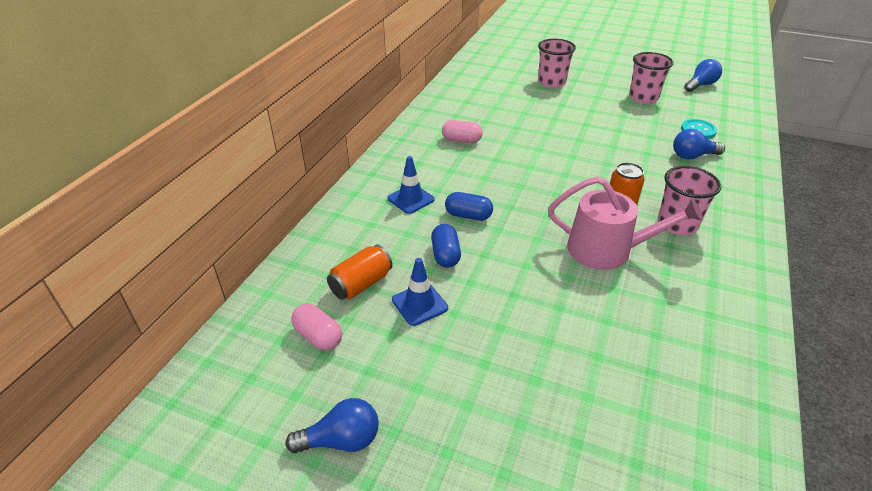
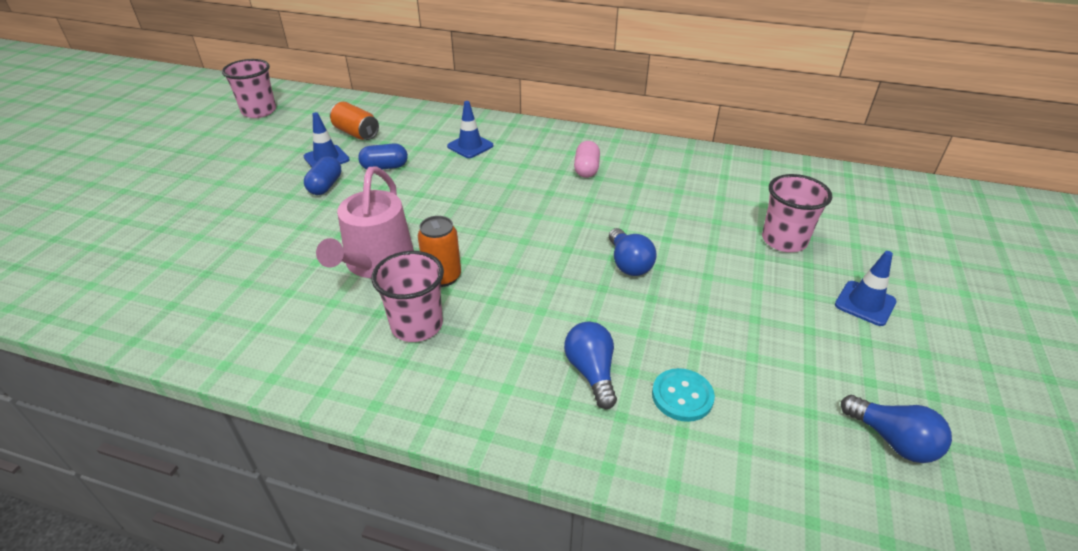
camera: 85 degrees right, 0 degrees up
(318, 336) = (306, 123): pink capsule -> none
(341, 440) = (215, 139): blue light bulb -> blue light bulb (628, 263)
(468, 215) = (442, 177): blue capsule -> blue capsule (325, 186)
(606, 72) = (865, 303): none -> blue traffic cone
(643, 97) = (783, 340): pink cup -> pink cup (259, 111)

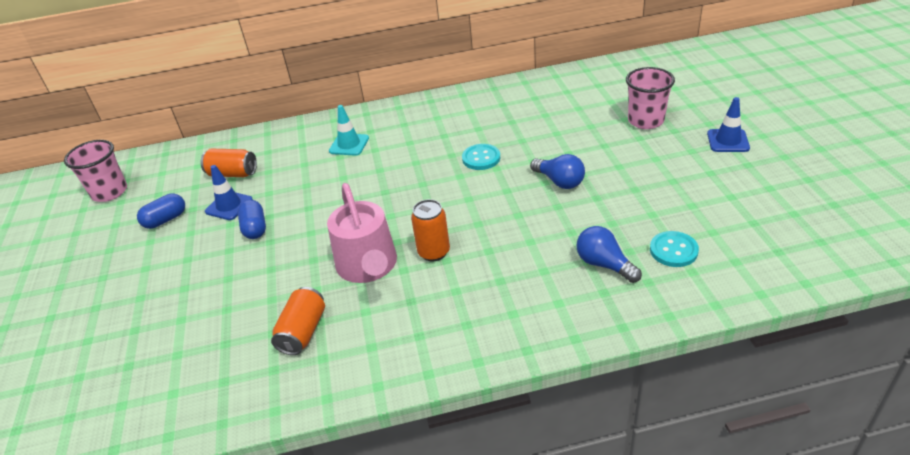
camera: 25 degrees left, 0 degrees up
(268, 294) = (303, 331): none -> orange can
(385, 167) = (292, 191): blue capsule -> blue capsule (165, 220)
(417, 325) = (450, 294): pink cup -> none
(470, 146) = (349, 145): blue traffic cone -> turquoise traffic cone
(574, 207) = (481, 158): none -> turquoise button
(586, 169) = (462, 126): pink capsule -> none
(892, 440) = (808, 216): blue light bulb -> none

